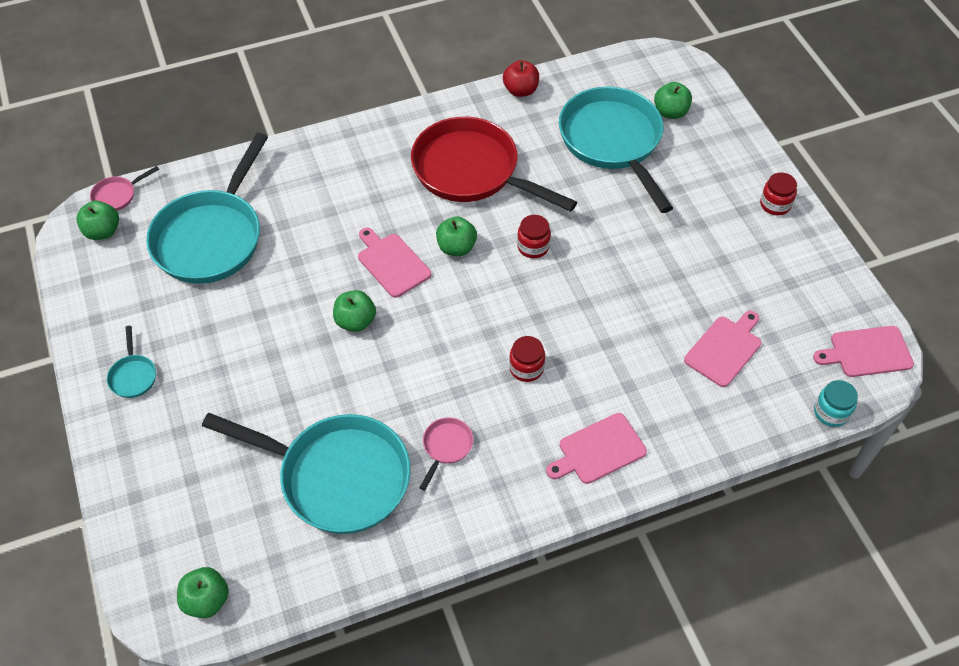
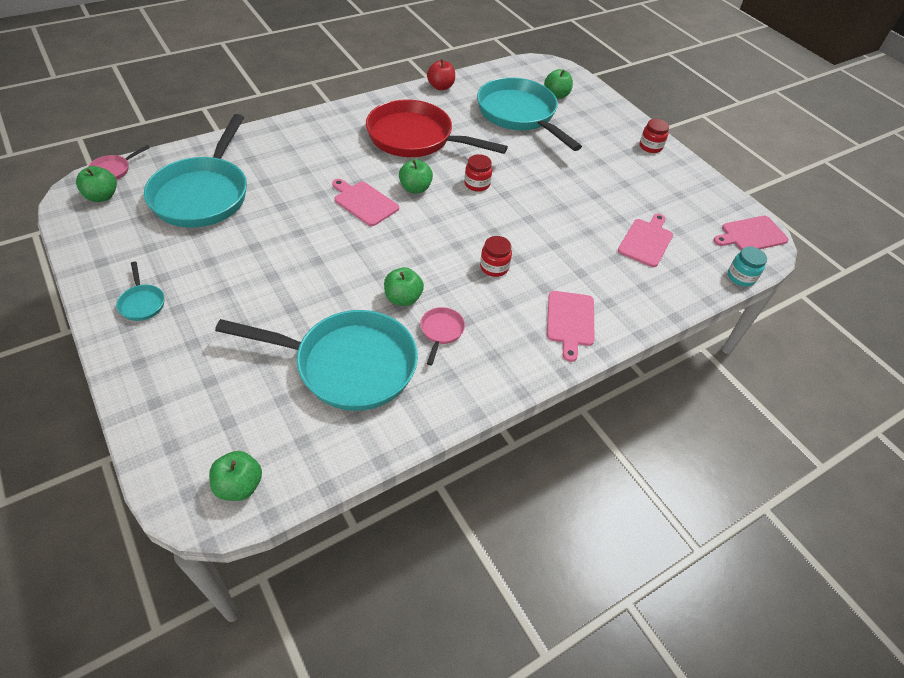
camera: 15 degrees left, 5 degrees down
(355, 321) = (341, 245): green apple -> green apple (403, 298)
(598, 450) = (570, 321): pink cutting board -> pink cutting board turned 45 degrees counterclockwise

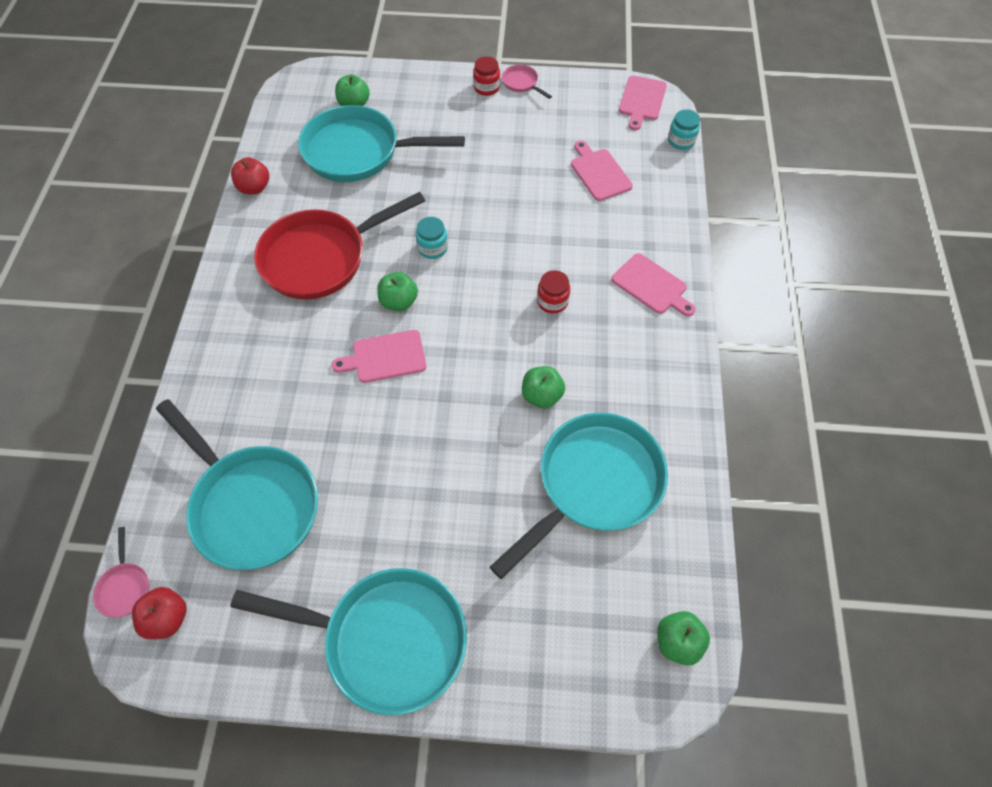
camera: 50 degrees left, 10 degrees up
(102, 196) = (167, 618): green apple -> red apple
(142, 303) = (386, 639): turquoise pan -> turquoise pan, size x2.50
(441, 331) = (602, 388): pink pan -> pink pan (522, 83)
(477, 184) = (432, 248): red jar -> turquoise jar

